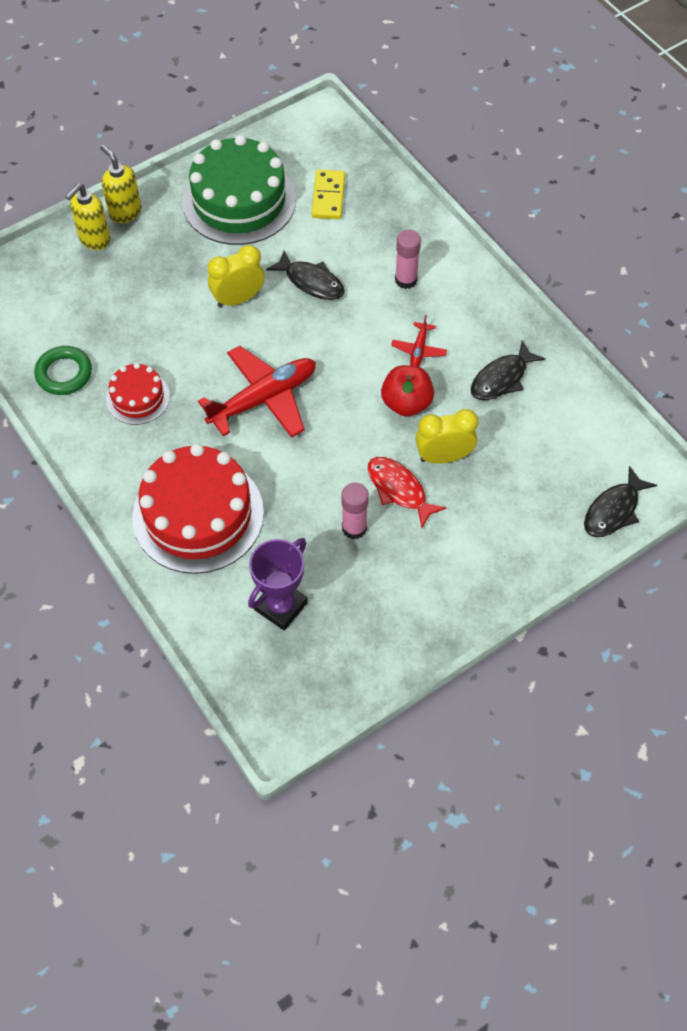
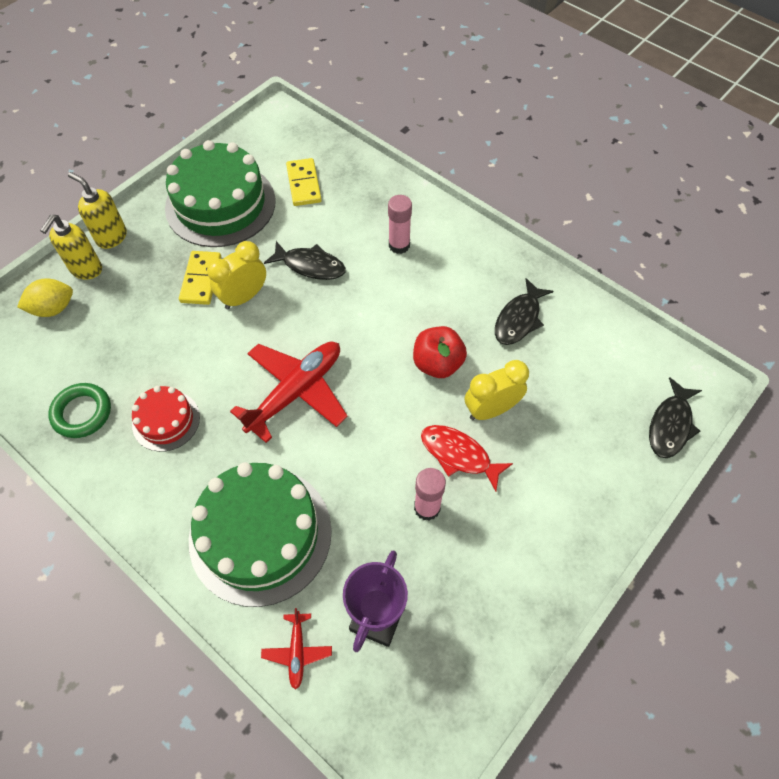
camera: 15 degrees left, 0 degrees up
(56, 271) = (53, 308): none -> yellow lemon
(198, 514) = (260, 534): red cake -> green cake
(202, 273) = (201, 279): none -> yellow domino
(419, 350) = (432, 309): red plane -> red plane (297, 652)

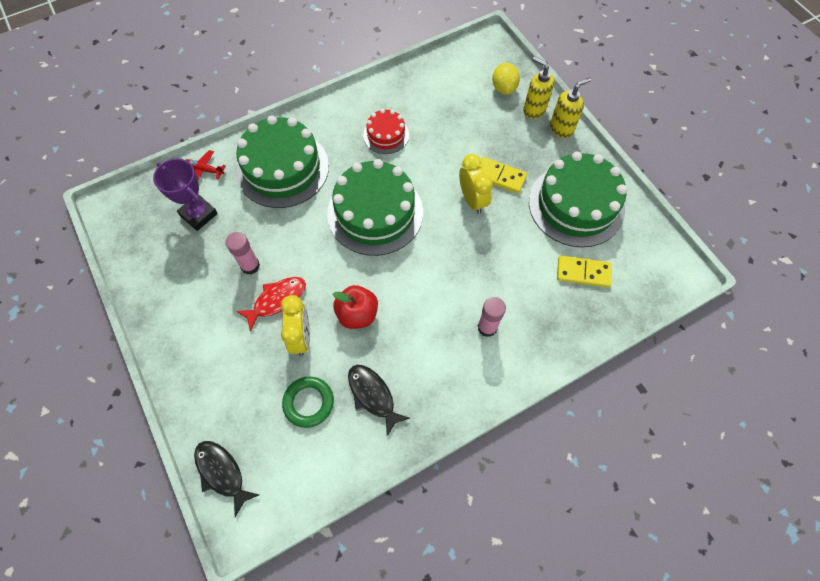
camera: 110 degrees right, 5 degrees up
(82, 413) = (412, 93): green ring -> green ring (308, 403)
(296, 391) = (375, 213): red plane -> green cake
(310, 266) = (488, 253): black fish -> none

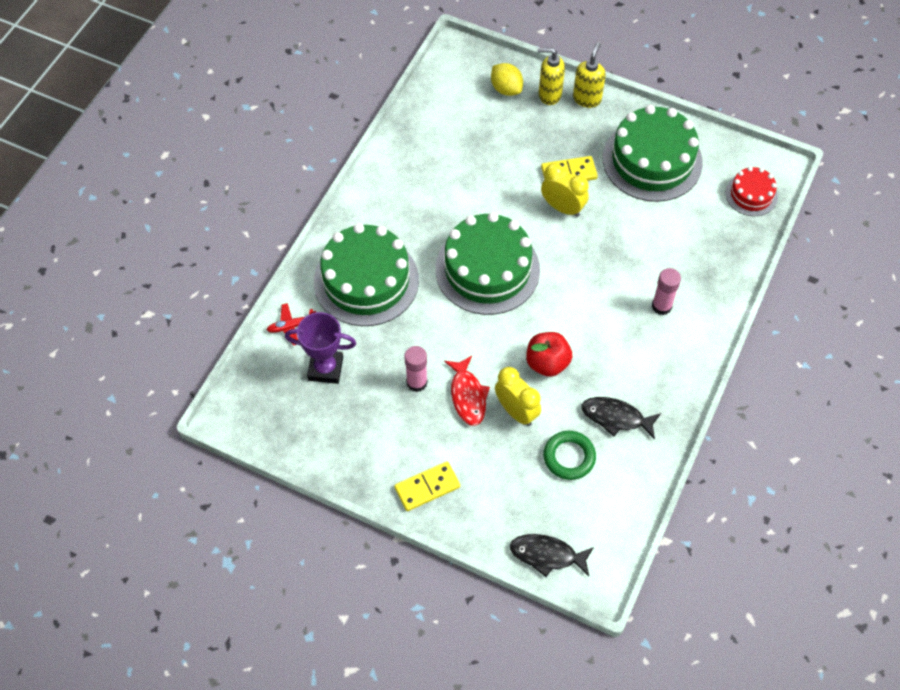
camera: 35 degrees left, 5 degrees down
(277, 300) = (467, 396): red fish -> red fish turned 150 degrees clockwise
(386, 135) = (435, 194): red cake -> red cake (751, 195)
(583, 273) = (701, 215): yellow domino -> yellow domino (427, 487)

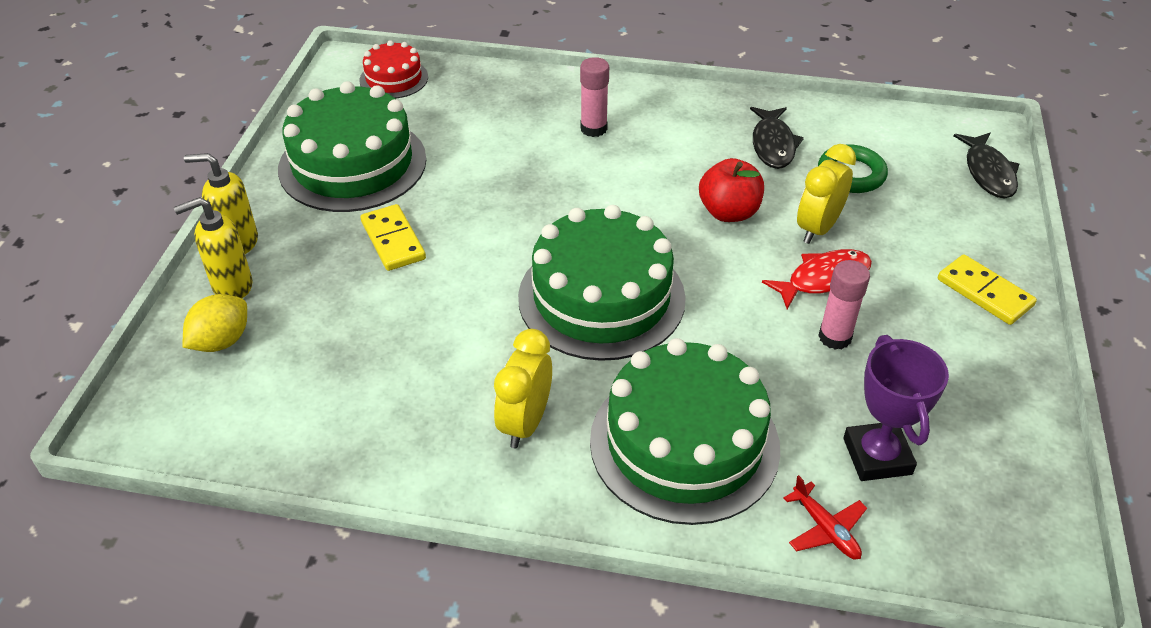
camera: 105 degrees left, 15 degrees down
(549, 95) = (232, 286): yellow soap dispenser -> yellow soap dispenser turned 75 degrees clockwise
(562, 207) = (461, 237): yellow clock -> yellow clock (525, 423)

